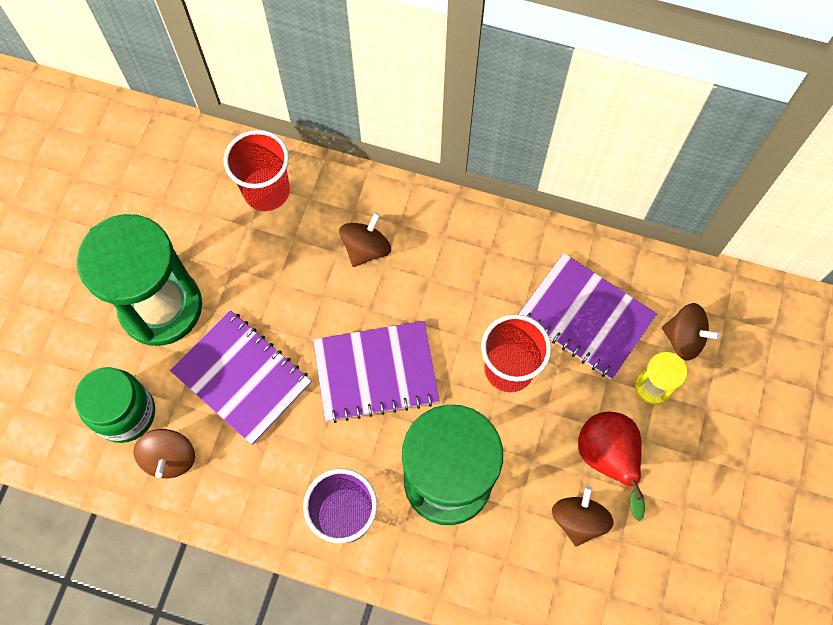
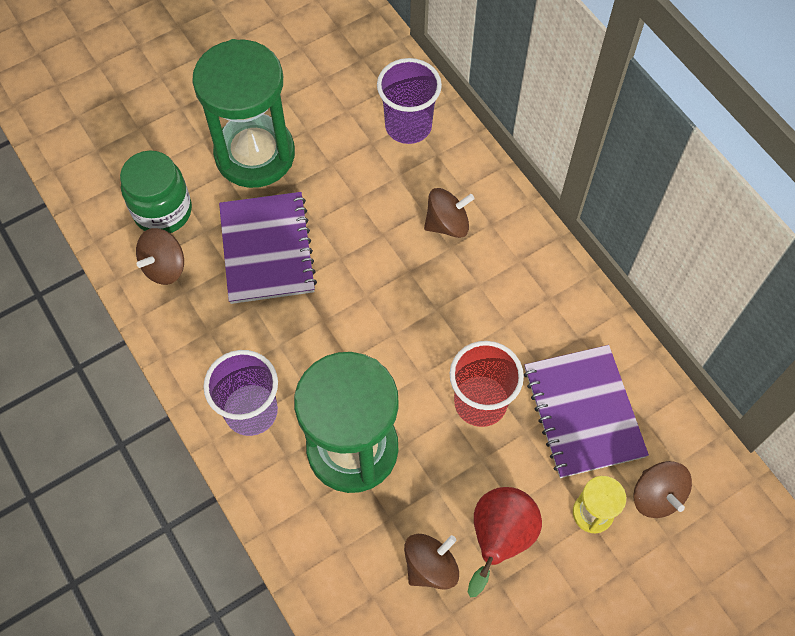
camera: 40 degrees right, 5 degrees down
(266, 191) = (408, 126): red cup -> purple cup
(376, 372) = (371, 322): purple notebook -> none

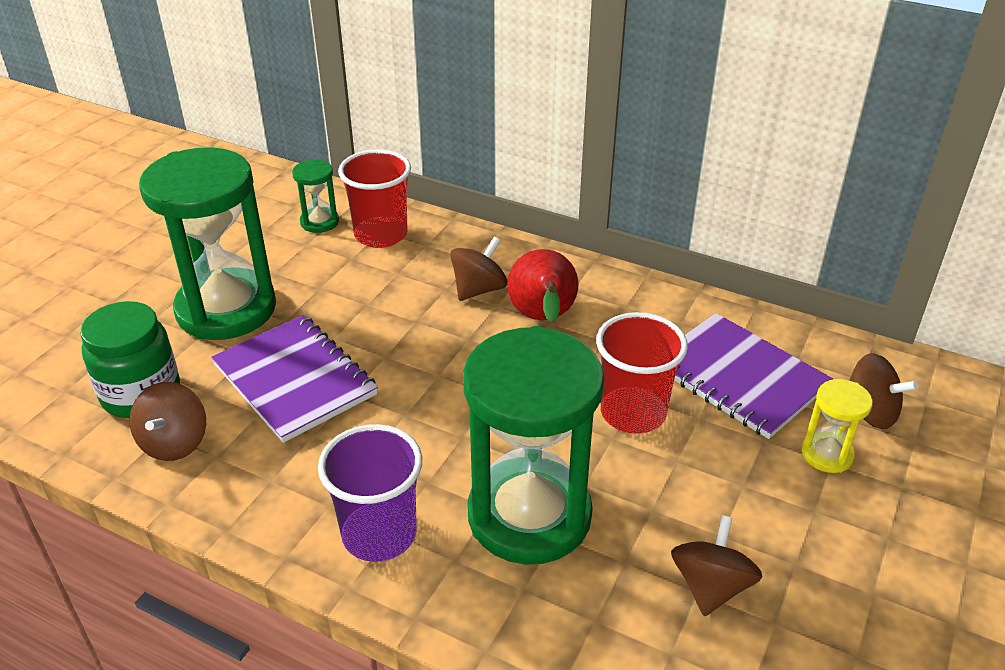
camera: 30 degrees left, 25 degrees down
(369, 89) = (319, 222): none -> green hourglass
(408, 126) = (381, 235): purple cup -> red cup
(499, 538) = (758, 522): red pear -> red pear (543, 319)

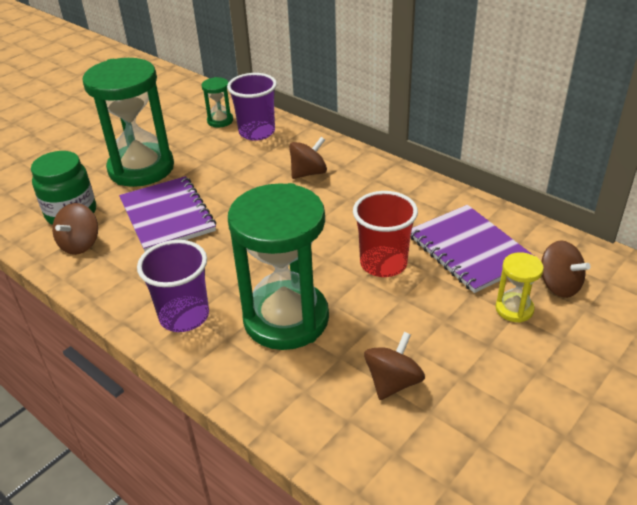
camera: 15 degrees right, 0 degrees up
(381, 235) = (257, 132): red cup -> purple cup
(543, 319) = (345, 196): red pear -> none

